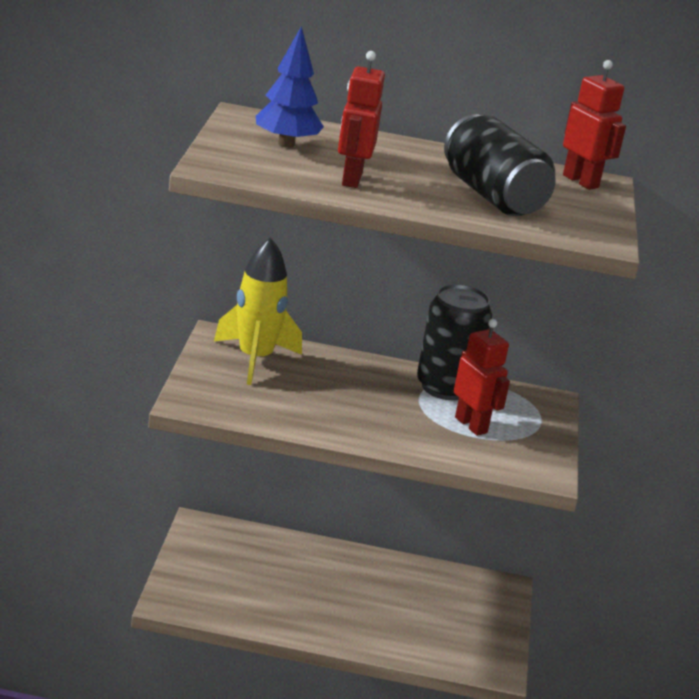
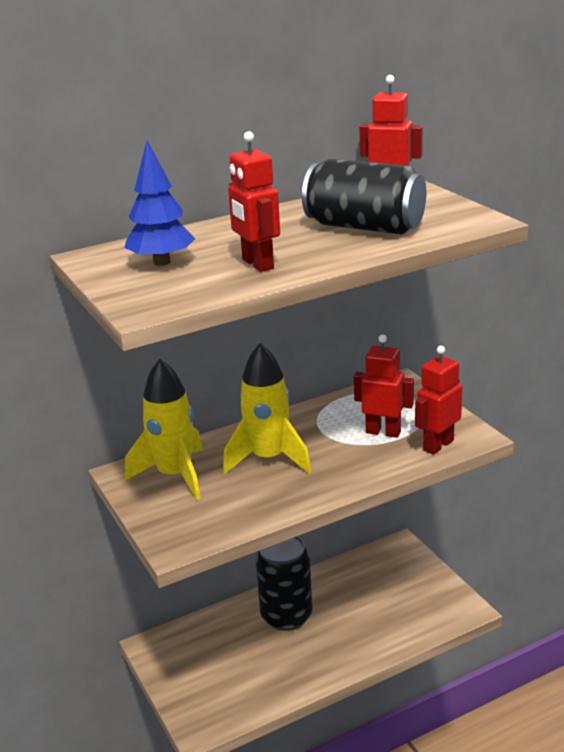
camera: 30 degrees left, 0 degrees up
(344, 389) = (268, 459): none -> yellow rocket
(445, 387) = (329, 415): black can -> black can (286, 616)
(502, 461) = (438, 445): none -> red robot

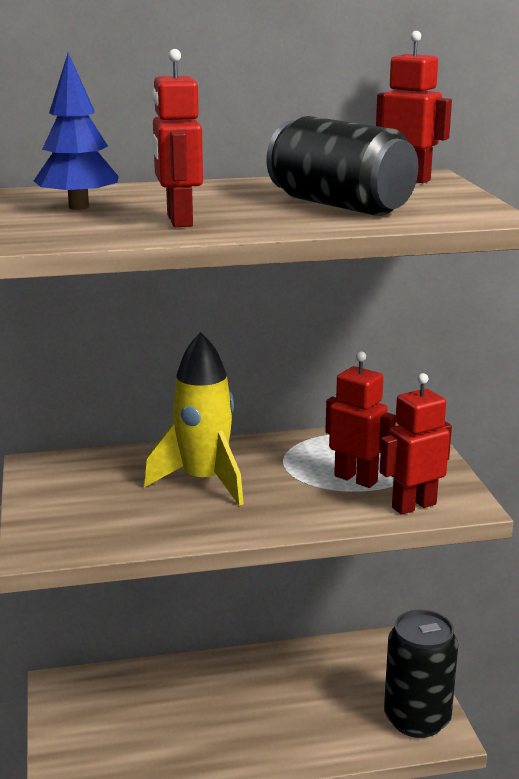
camera: 15 degrees right, 5 degrees down
(175, 475) = (89, 478): yellow rocket -> none
(286, 616) = (224, 689): black can -> black can (417, 719)

